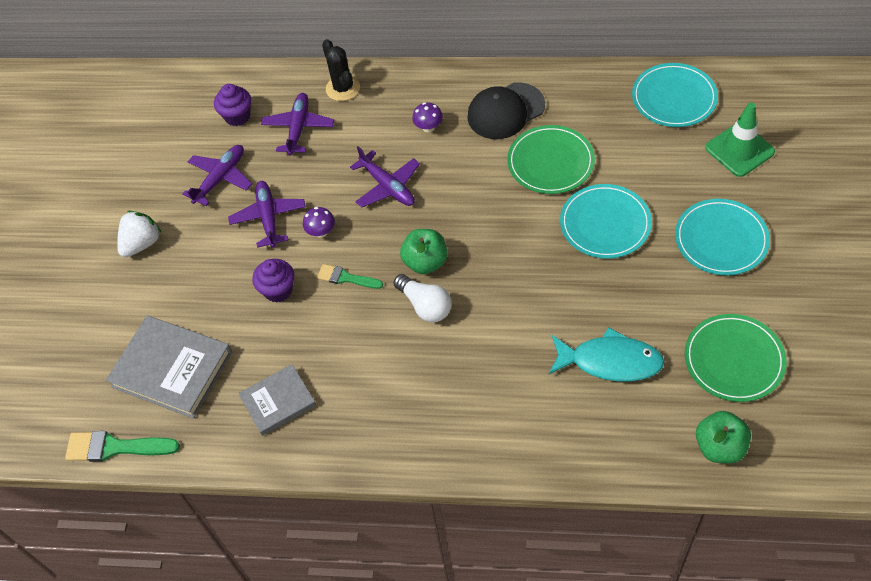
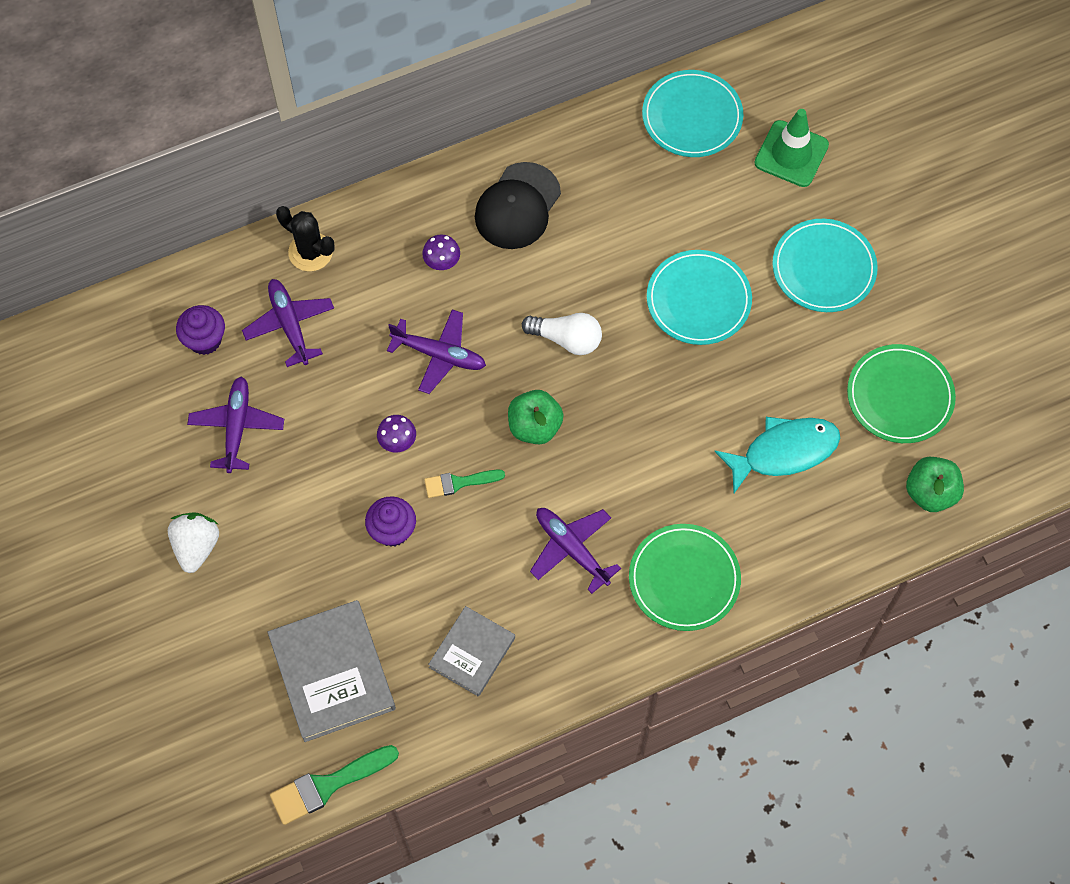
camera: 35 degrees left, 10 degrees up
(172, 369) = (332, 673): grey book -> grey book turned 75 degrees clockwise
(268, 217) = (326, 450): purple plane -> purple plane (572, 549)
(425, 305) = (563, 476): white light bulb -> white light bulb (566, 339)
(550, 162) = (602, 250): green plate -> green plate (684, 579)

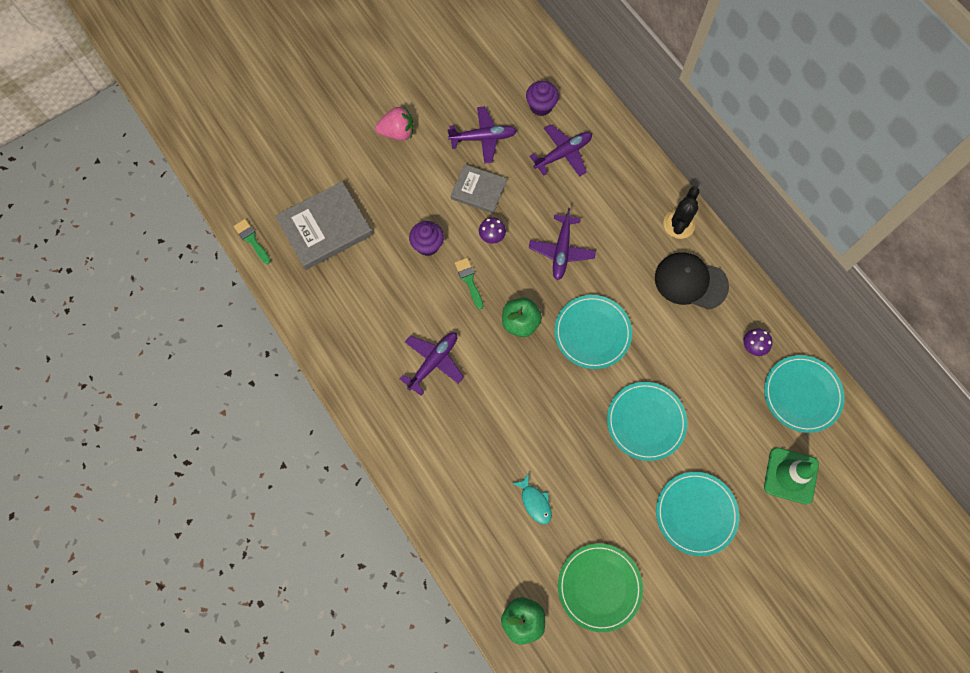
camera: 80 degrees right, 5 degrees up
(196, 546) = (397, 132): white strawberry -> pink strawberry
(310, 252) = (620, 155): black cactus -> black cactus (679, 224)
(328, 785) = (252, 240): green brush -> green brush, size x0.64
(442, 262) = (633, 239): purple mushroom -> purple mushroom (753, 346)
(472, 652) = (350, 310): grey book -> grey book (478, 190)
(566, 339) = (592, 333): white light bulb -> turquoise plate
(684, 579) = (423, 442): green plate -> none
(784, 452) = (535, 502): turquoise fish -> turquoise fish, size x0.56

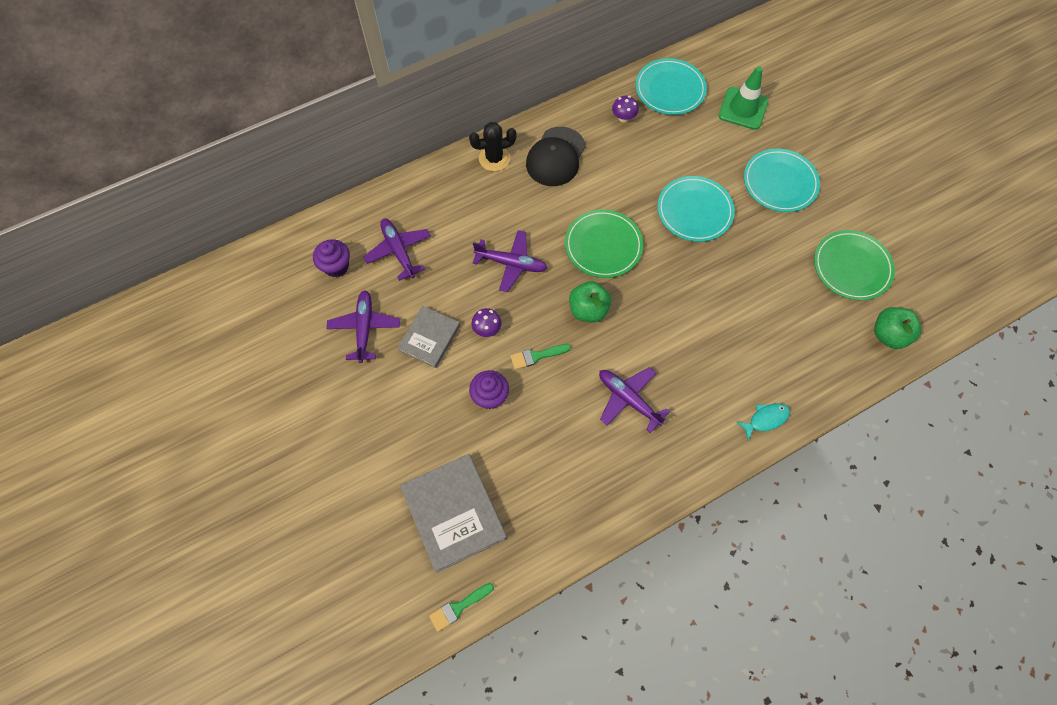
camera: 85 degrees left, 5 degrees down
(397, 132) = (339, 421): pink strawberry -> none
(535, 502) = (775, 314): turquoise fish -> turquoise fish (765, 419)
(592, 333) = (603, 245): turquoise plate -> green plate
(679, 224) = (494, 158): black cactus -> black cactus turned 45 degrees counterclockwise

